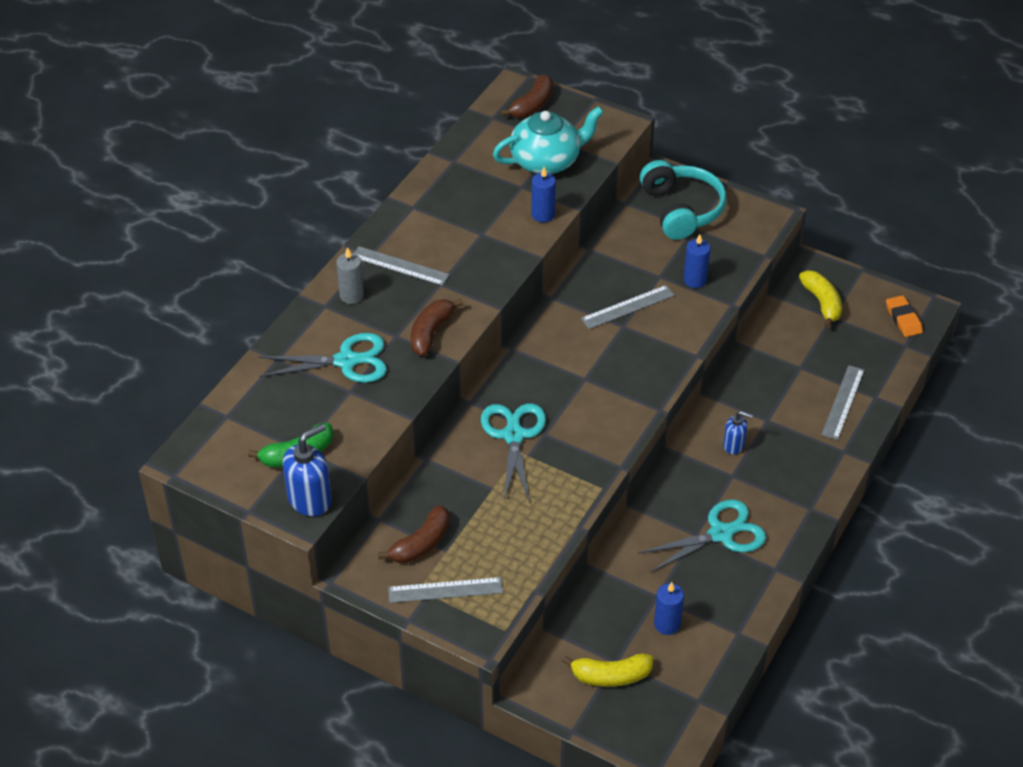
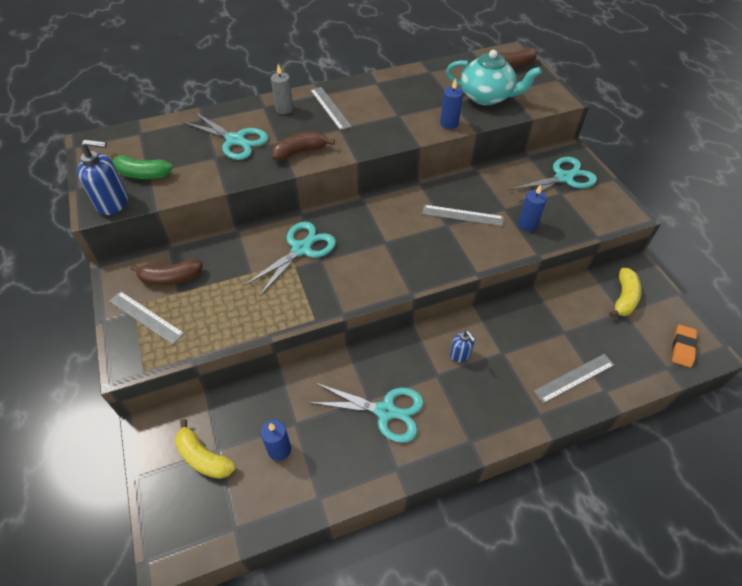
camera: 40 degrees right, 5 degrees up
(681, 210) = (563, 178): turquoise headphones -> turquoise scissors

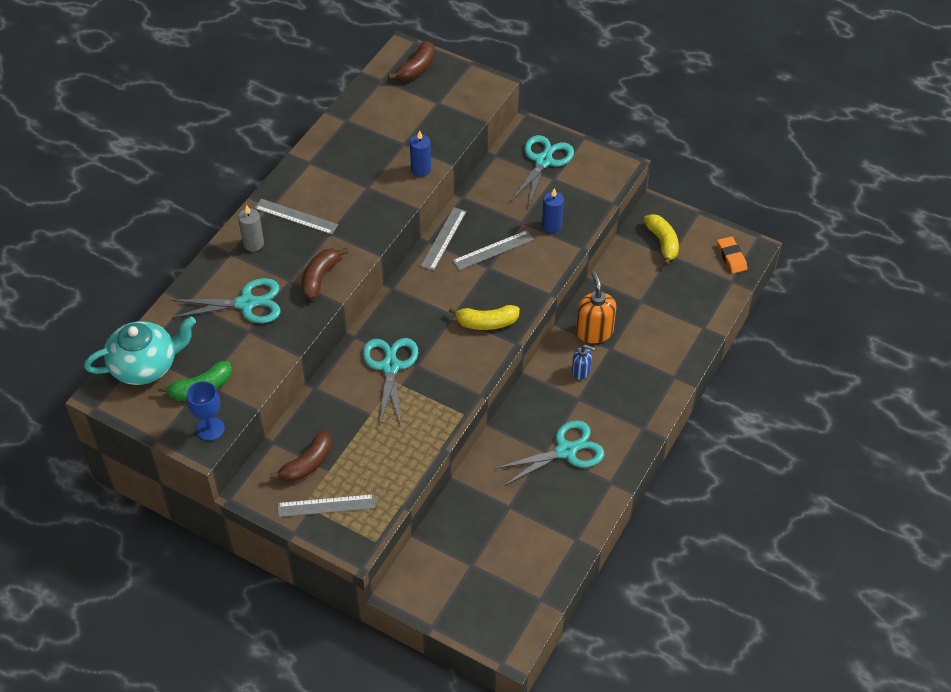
camera: 40 degrees left, 0 degrees up
(113, 203) = (210, 429): blue soap dispenser -> blue goblet
(203, 457) = (467, 577): yellow banana -> yellow banana (486, 323)
(279, 449) = (516, 531): blue candle -> none
(487, 97) = (426, 120): turquoise teapot -> turquoise teapot (145, 365)
(500, 330) = (594, 332): none -> orange soap dispenser
(574, 378) = (676, 332): grey ruler -> grey ruler (443, 238)

